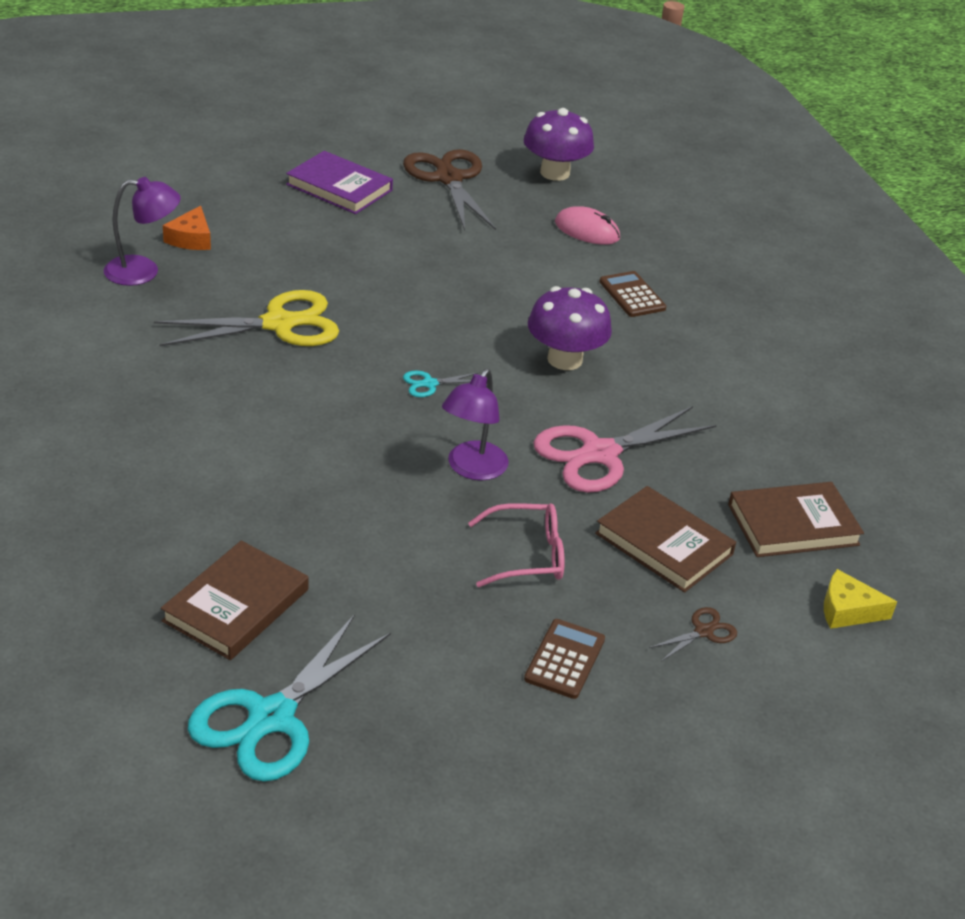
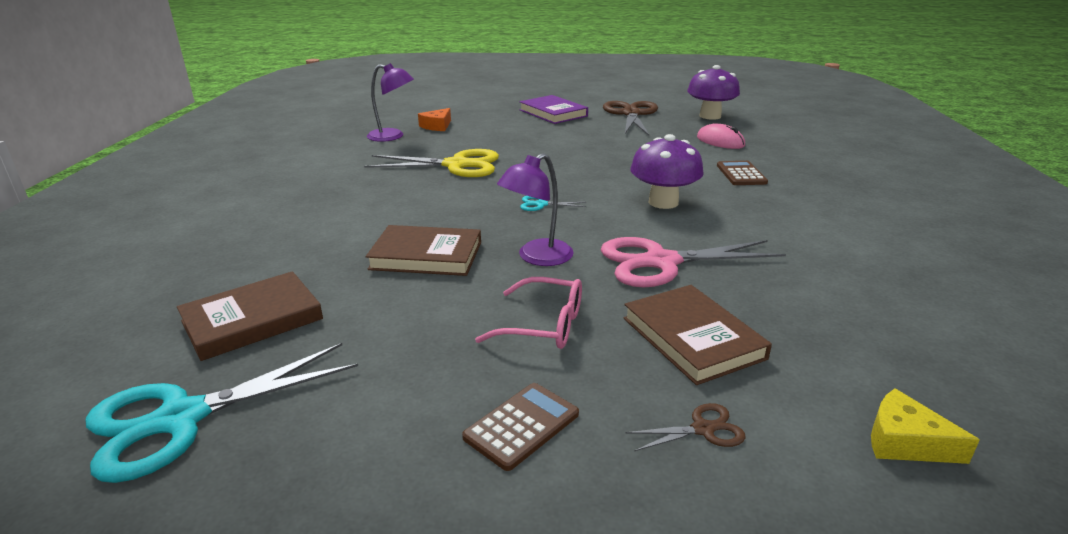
camera: 25 degrees right, 10 degrees down
(793, 524) = (849, 344): brown book -> brown book (426, 255)

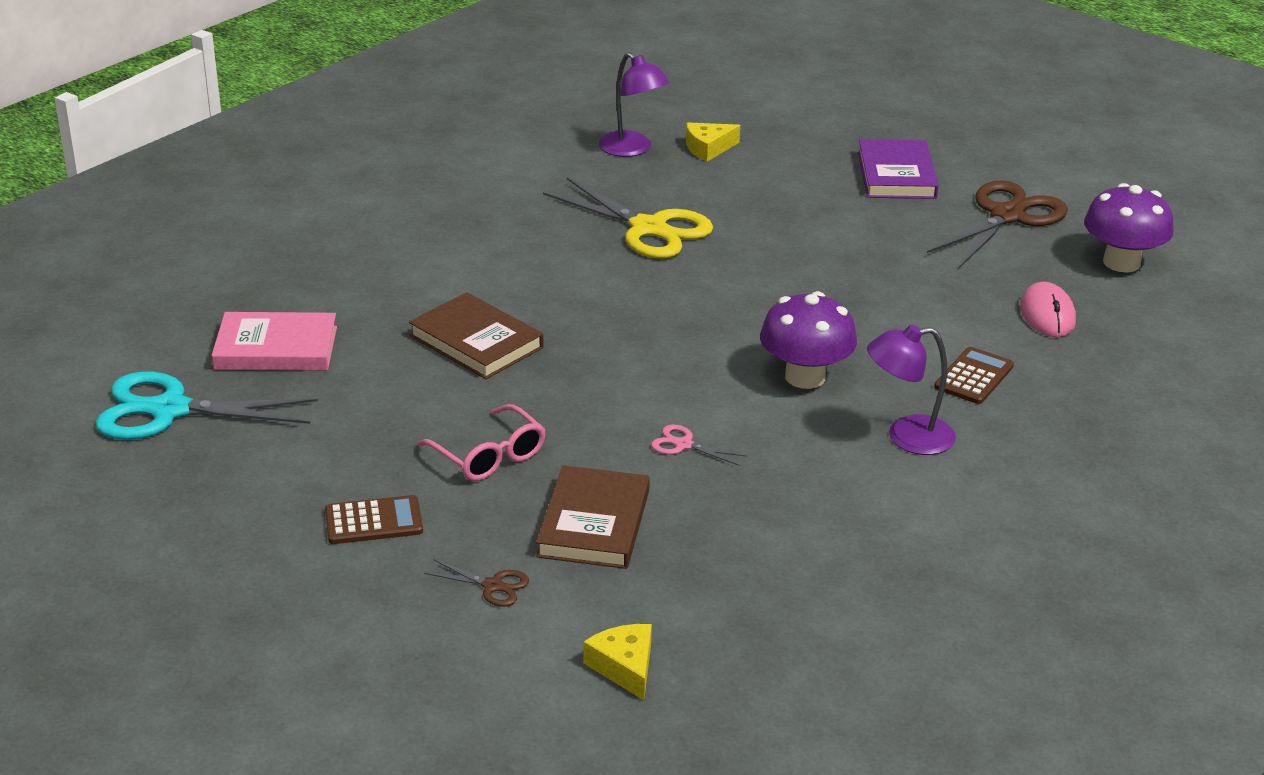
camera: 35 degrees right, 5 degrees up
(252, 320) = (276, 348): brown book -> pink book
(437, 126) = (708, 148): orange cheese -> yellow cheese
(537, 257) = (573, 388): purple lamp -> purple lamp (907, 437)
(541, 204) = (666, 324): turquoise scissors -> none
(661, 262) = (683, 445): pink scissors -> pink scissors, size x0.44

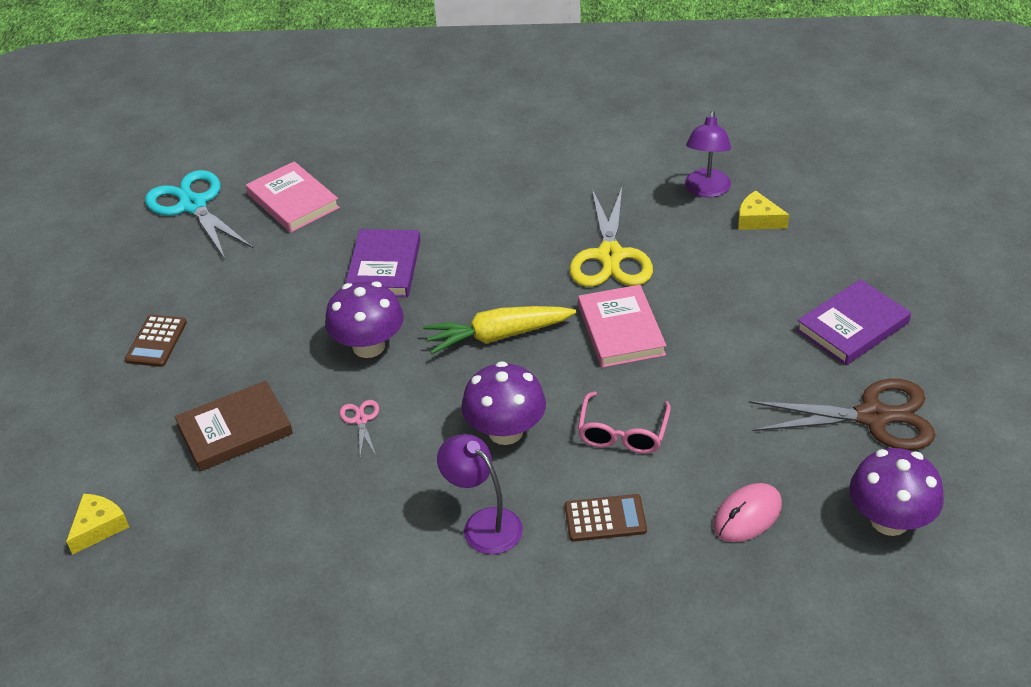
camera: 55 degrees right, 10 degrees up
(373, 521) = (156, 341): brown calculator -> brown calculator turned 60 degrees clockwise
(476, 342) = (384, 267): brown book -> purple book
(489, 456) = (265, 345): pink glasses -> pink glasses (622, 433)
(492, 586) = (134, 425): brown scissors -> none
(582, 398) = (368, 346): none -> purple mushroom
(672, 327) = (497, 336): none -> yellow carrot
(754, 267) = (621, 330): none -> pink book

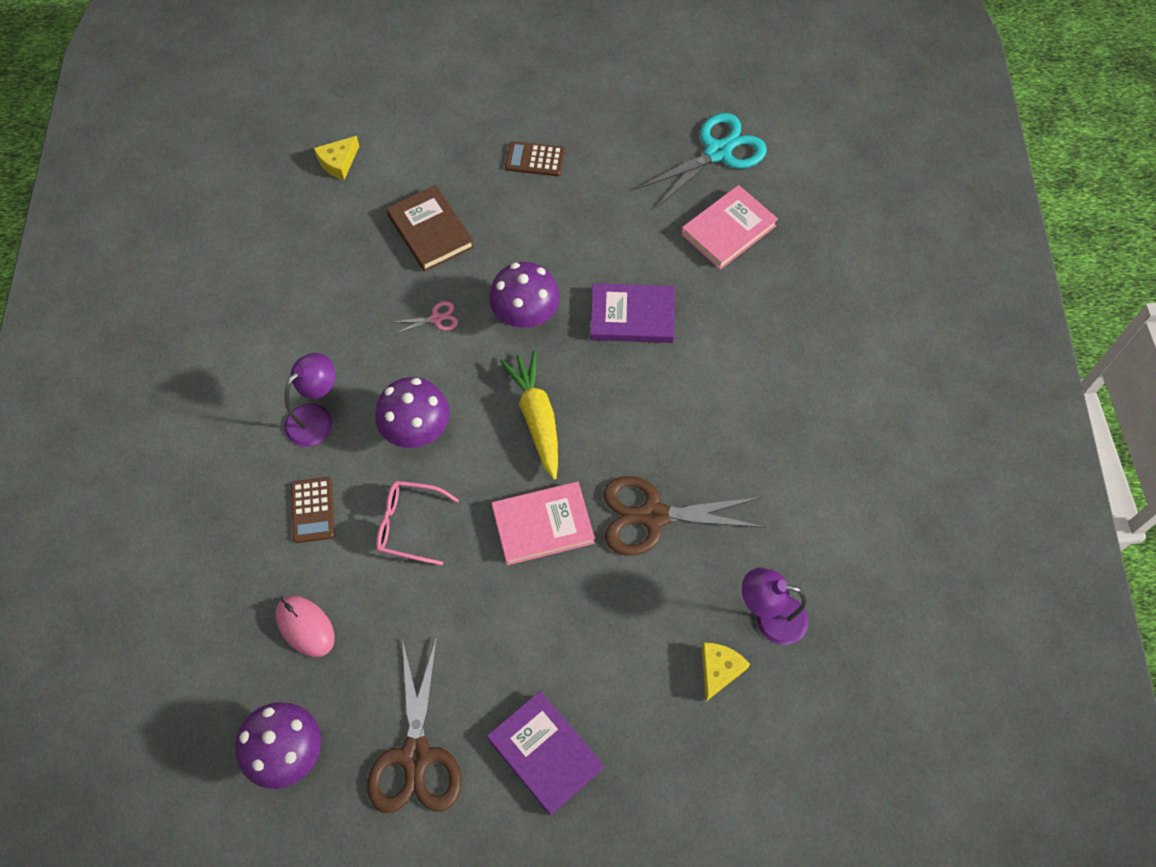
camera: 85 degrees right, 20 degrees up
(98, 527) = (338, 162): yellow cheese -> yellow cheese turned 105 degrees clockwise
(610, 256) = (653, 516): yellow scissors -> brown scissors

